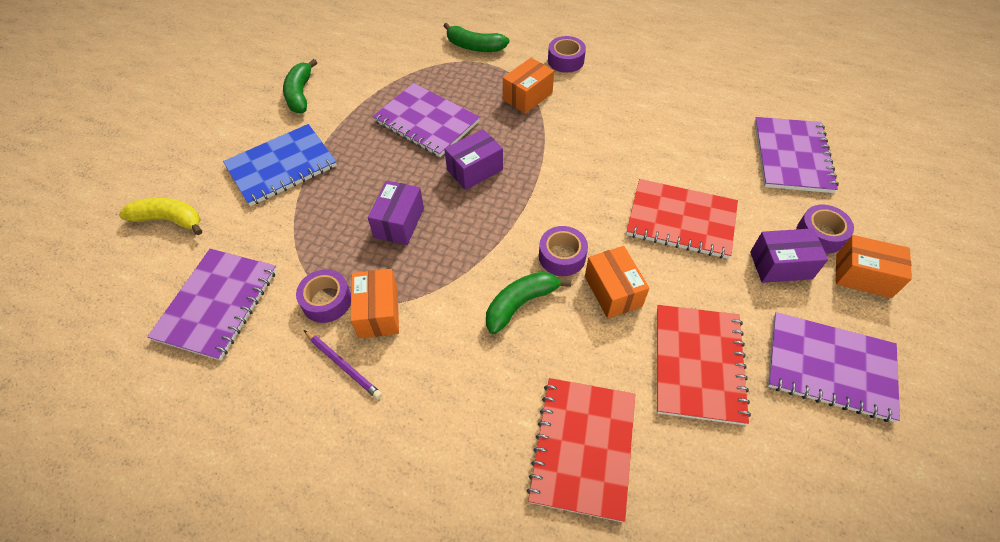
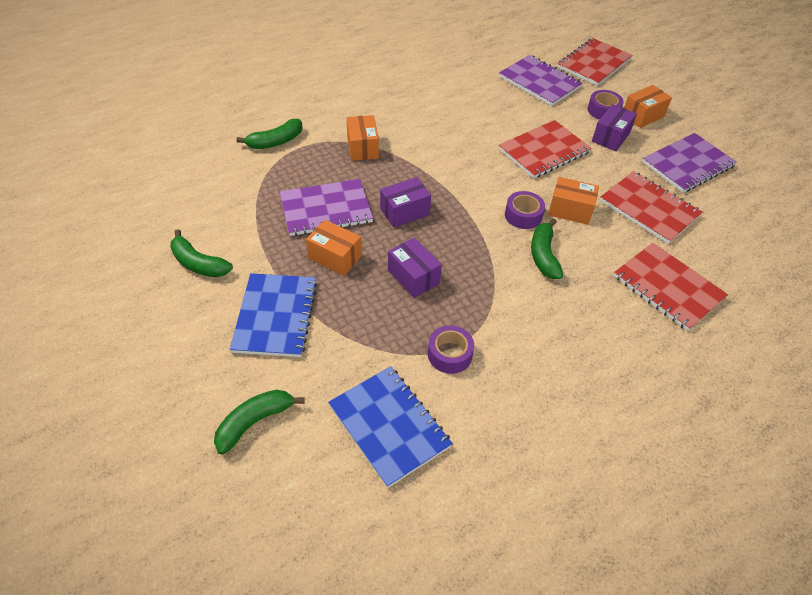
camera: 55 degrees left, 5 degrees down
(169, 220) = (255, 422): yellow banana -> green banana
(217, 304) = (389, 426): purple notebook -> blue notebook
(343, 365) = (516, 372): purple pencil -> none
(378, 312) = (486, 330): orange box -> orange box (335, 257)
(475, 170) = (404, 212): purple box -> purple box turned 60 degrees clockwise
(565, 60) = (349, 111): purple tape -> none
(896, 182) = (594, 63): none -> red notebook

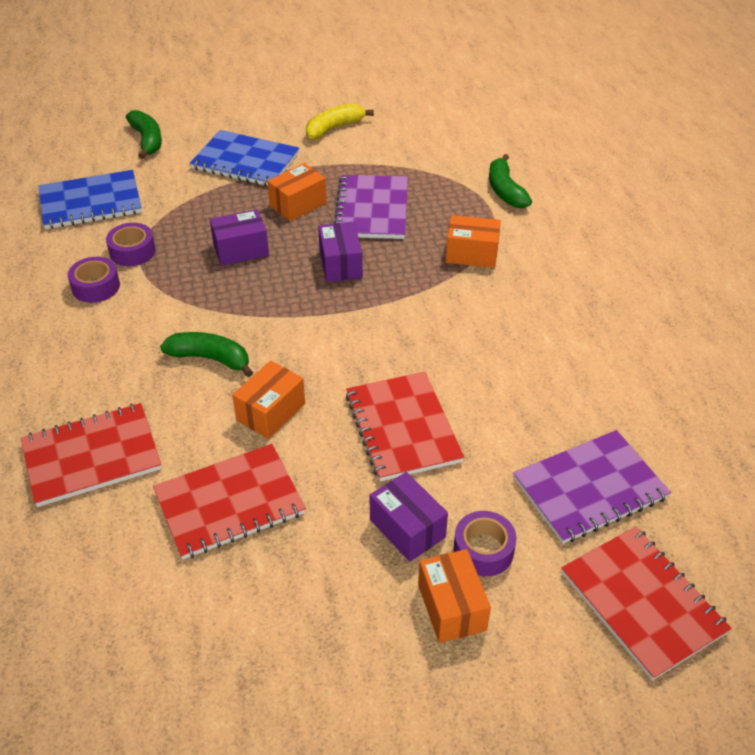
camera: 110 degrees right, 5 degrees down
(198, 263) = (334, 128): green banana -> yellow banana
(523, 215) = (285, 362): purple tape -> purple tape (96, 287)
(688, 164) = (298, 610): purple notebook -> none

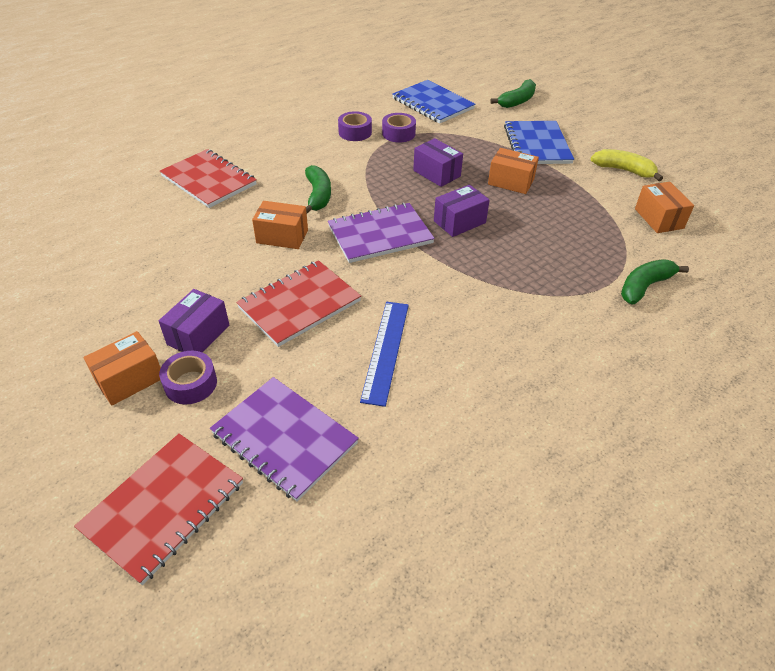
camera: 65 degrees right, 0 degrees up
(230, 503) = (191, 244): red notebook -> none
(372, 209) = (540, 218): purple notebook -> purple notebook (380, 234)
(471, 254) = (534, 288): orange box -> orange box (659, 218)
(505, 381) = (385, 350): none -> blue ruler

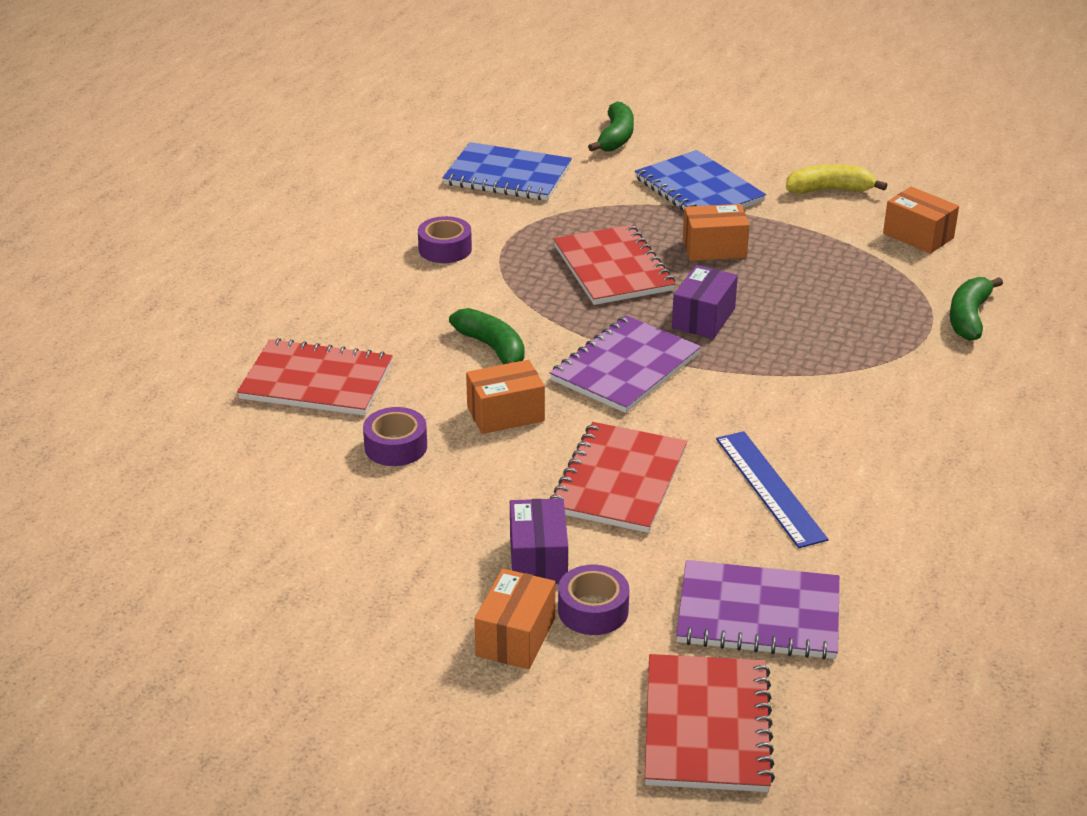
camera: 30 degrees left, 10 degrees down
(398, 133) = (506, 232): purple tape -> purple tape (396, 446)
(436, 173) = (613, 268): purple box -> red notebook

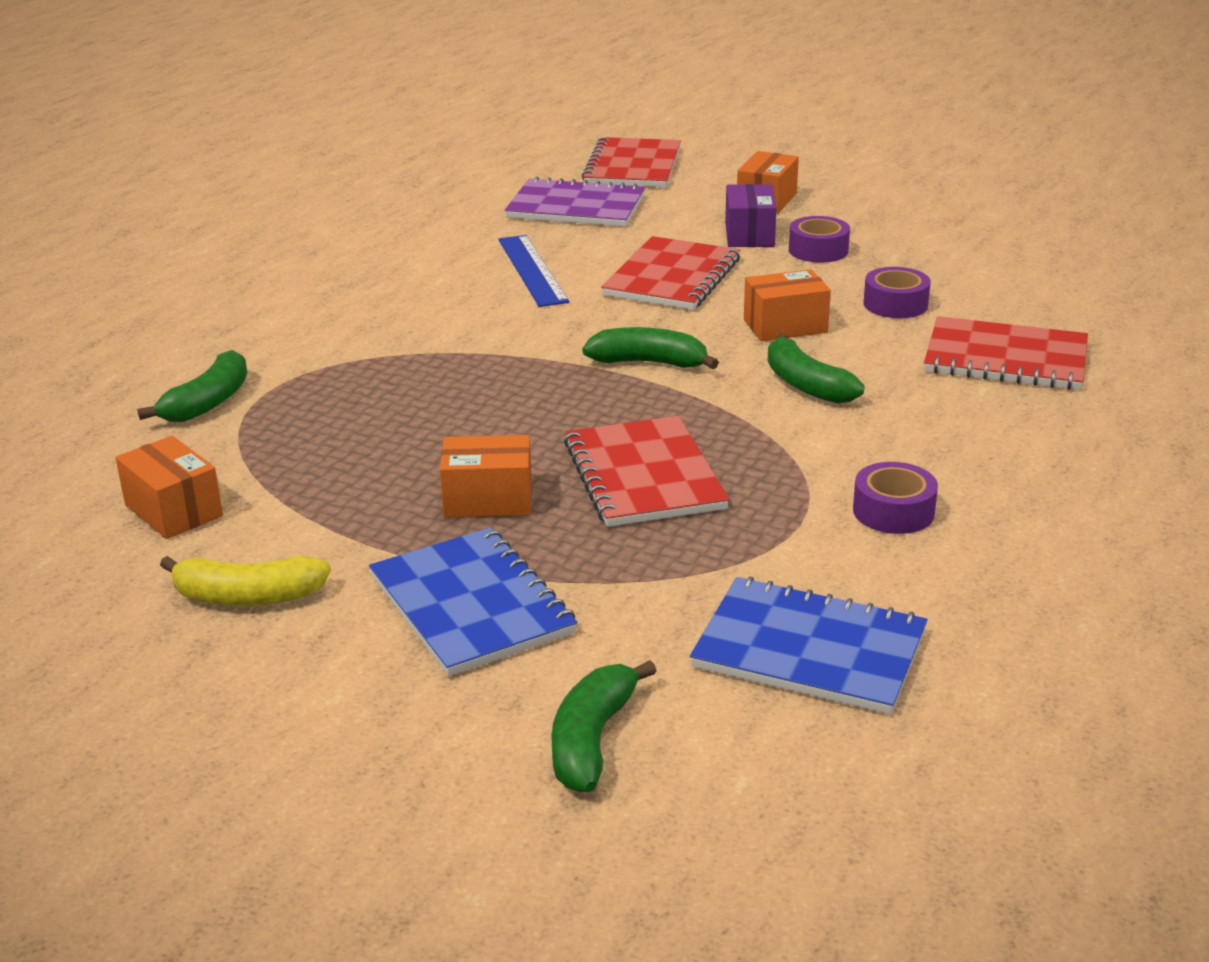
camera: 175 degrees left, 5 degrees down
(593, 610) = (705, 211): purple tape -> purple tape (818, 250)
(625, 367) = (649, 363): purple notebook -> green banana
(703, 318) = (539, 410): purple box -> none

